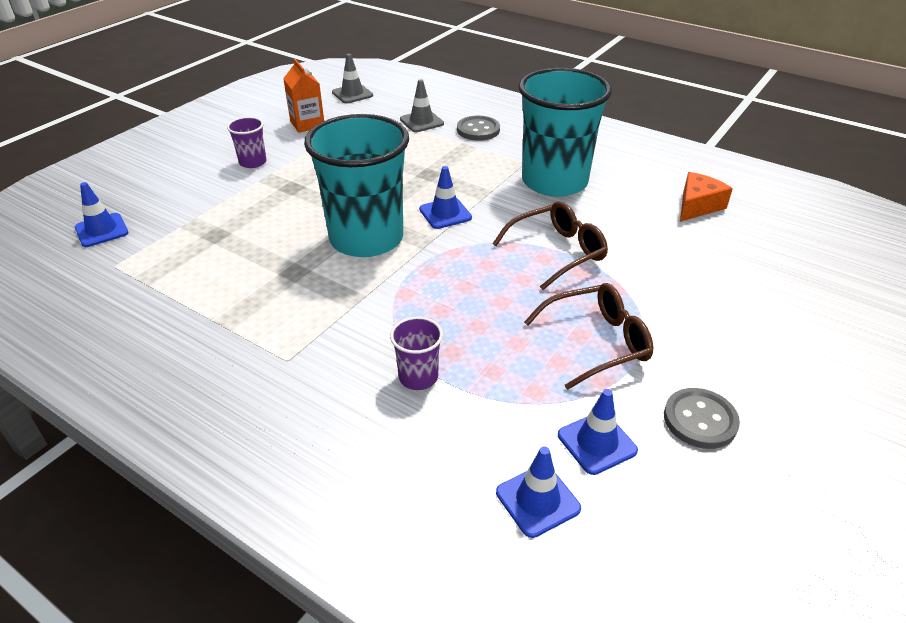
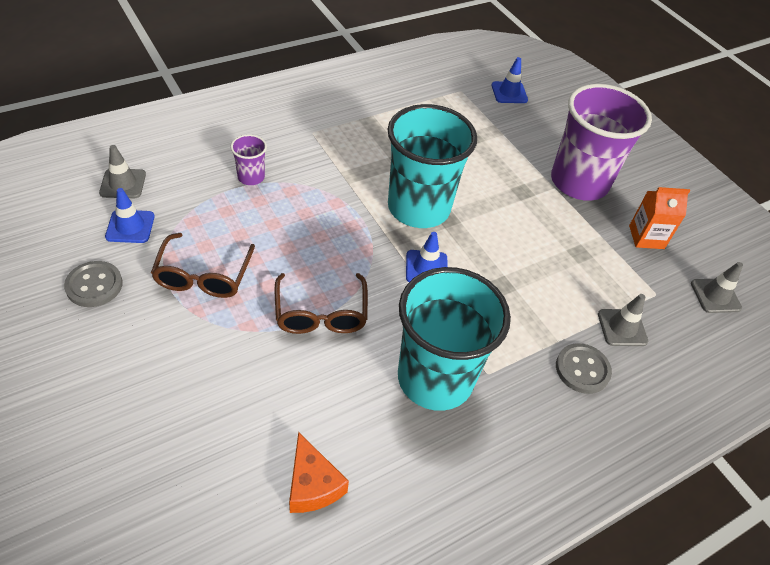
camera: 110 degrees right, 10 degrees up
(253, 162) = (579, 182): purple cup -> purple cup, size x2.34
(537, 500) = (123, 184): blue traffic cone -> grey traffic cone

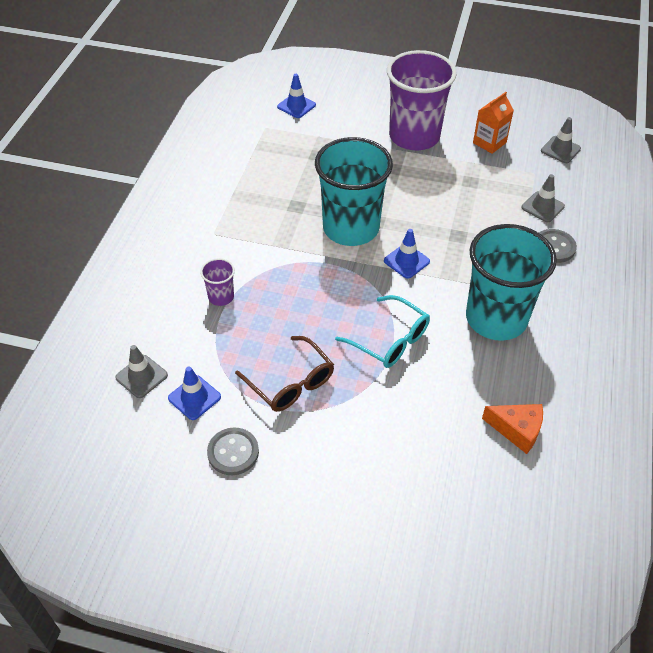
camera: 40 degrees left, 0 degrees up
(321, 313) = (390, 340): brown glasses -> turquoise glasses

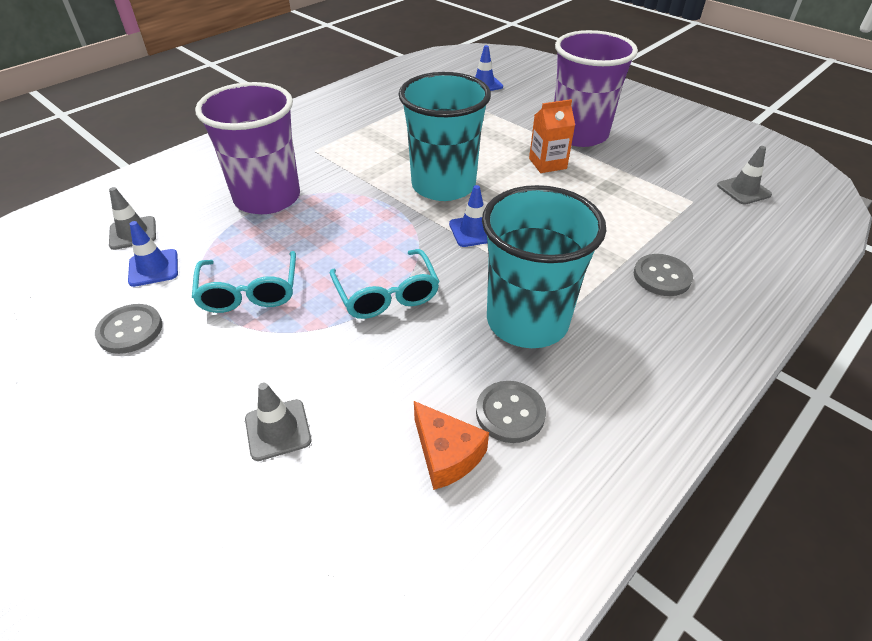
camera: 30 degrees right, 5 degrees down
(221, 297) = (267, 198): purple cup -> purple cup, size x2.34
(290, 383) = (249, 292): brown glasses -> turquoise glasses
(489, 143) = (659, 161): orange carton -> orange carton (547, 163)
(532, 387) = (510, 413): none -> grey button
(542, 207) = (678, 234): grey traffic cone -> grey traffic cone (278, 430)

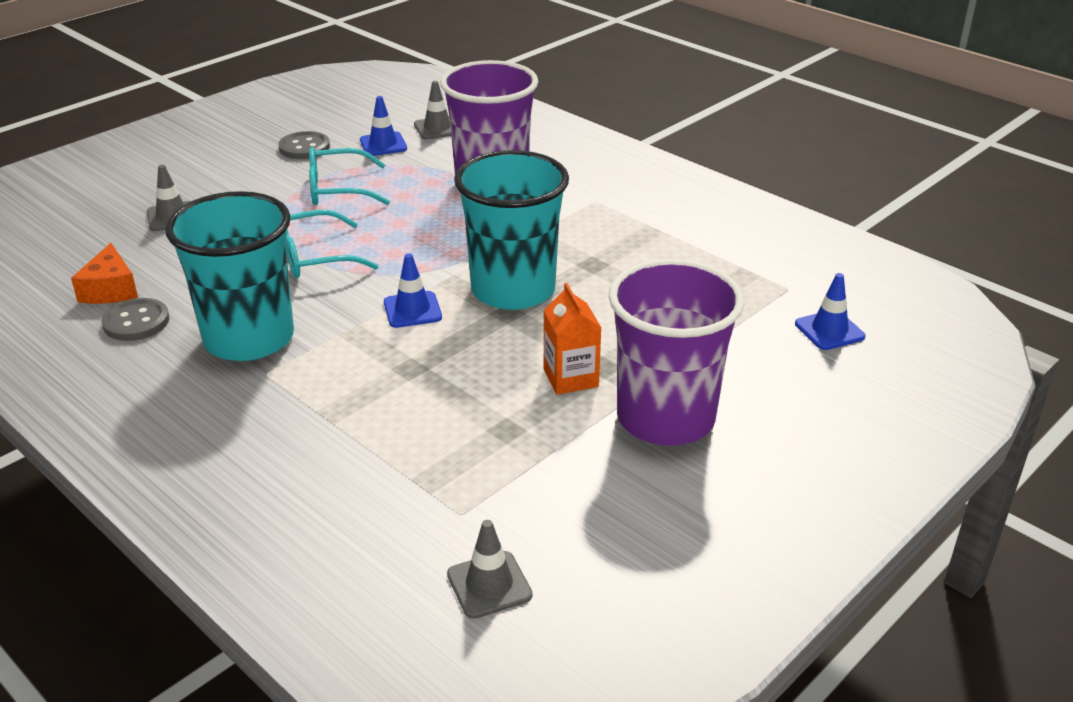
camera: 90 degrees right, 10 degrees down
(446, 454) = (110, 289): orange cheese -> orange cheese turned 60 degrees counterclockwise
(662, 277) = (292, 447): grey button -> none

